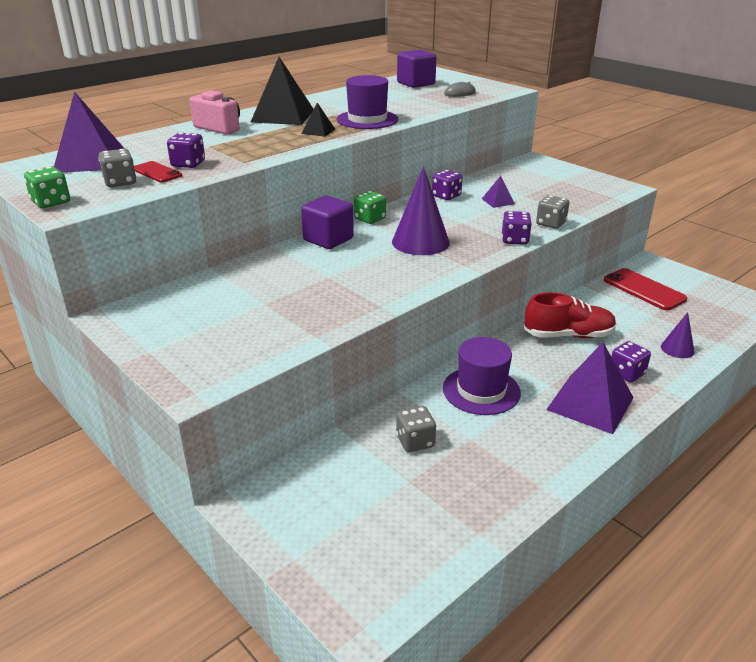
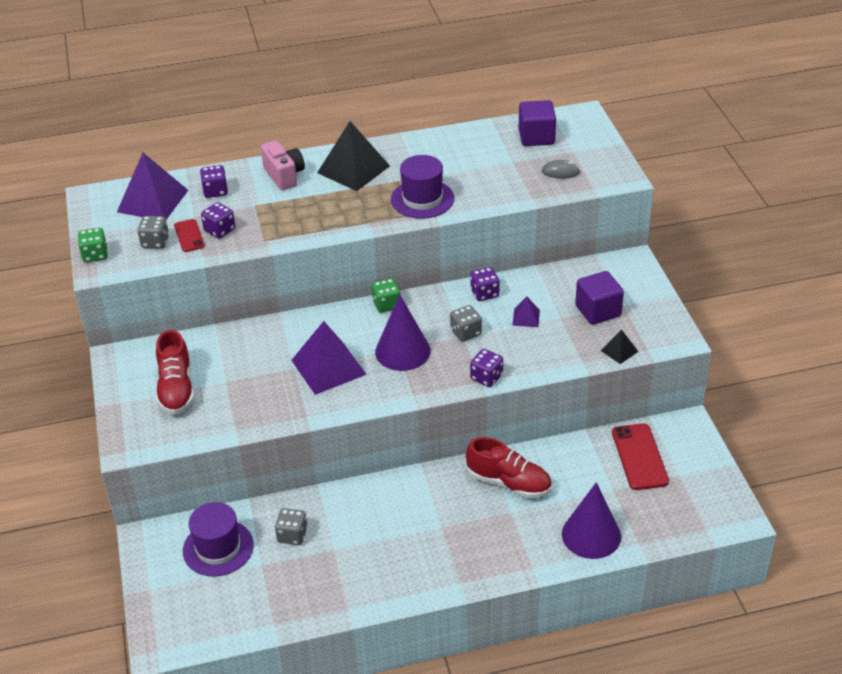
camera: 30 degrees right, 10 degrees up
(211, 323) = (176, 389): none -> red shoe
(318, 131) = (362, 207): black pyramid -> black pyramid (619, 351)
(328, 239) = (329, 321): purple cube -> purple cube (598, 311)
(481, 390) = (381, 510): purple hat -> purple hat (218, 548)
(550, 223) = (542, 367): grey dice -> grey dice (465, 332)
(590, 403) = (455, 557): purple pyramid -> purple pyramid (328, 367)
(626, 373) = (517, 541): purple dice -> purple dice (215, 191)
(677, 349) = (591, 535): purple cone -> purple cone, size x1.86

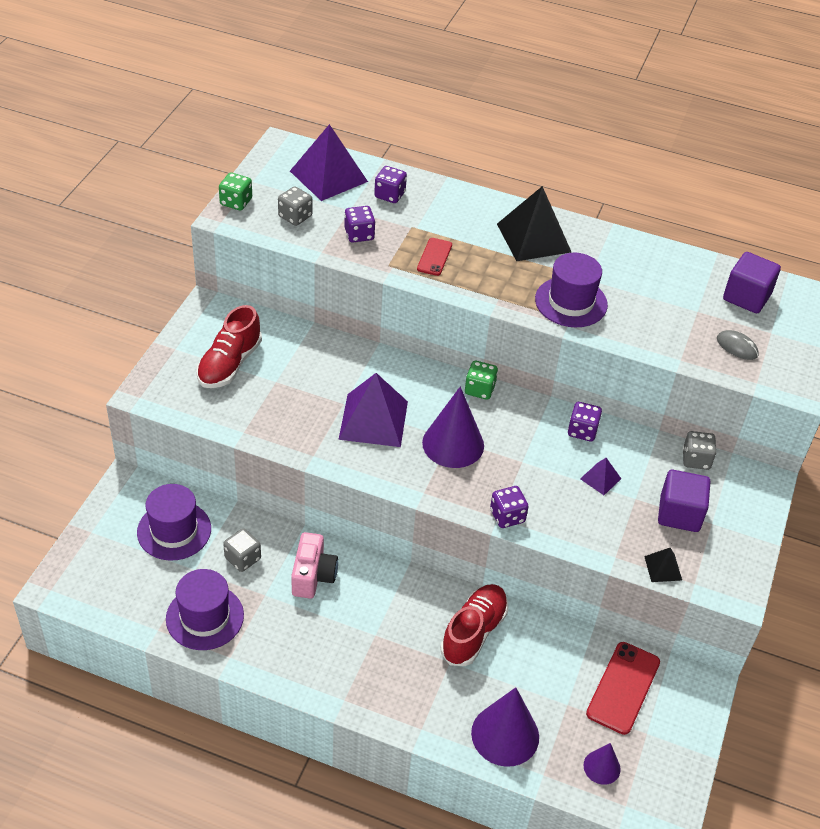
camera: 30 degrees right, 5 degrees up
(189, 236) = (328, 226): red phone -> red phone (434, 257)
(284, 175) = (464, 211): pink camera -> pink camera (313, 576)
(302, 593) = (205, 617): none -> purple hat
(465, 332) = (528, 460): grey dice -> grey dice (696, 459)
(509, 482) = (473, 632): red shoe -> red shoe turned 120 degrees counterclockwise
(671, 515) = (602, 767): none -> purple cone

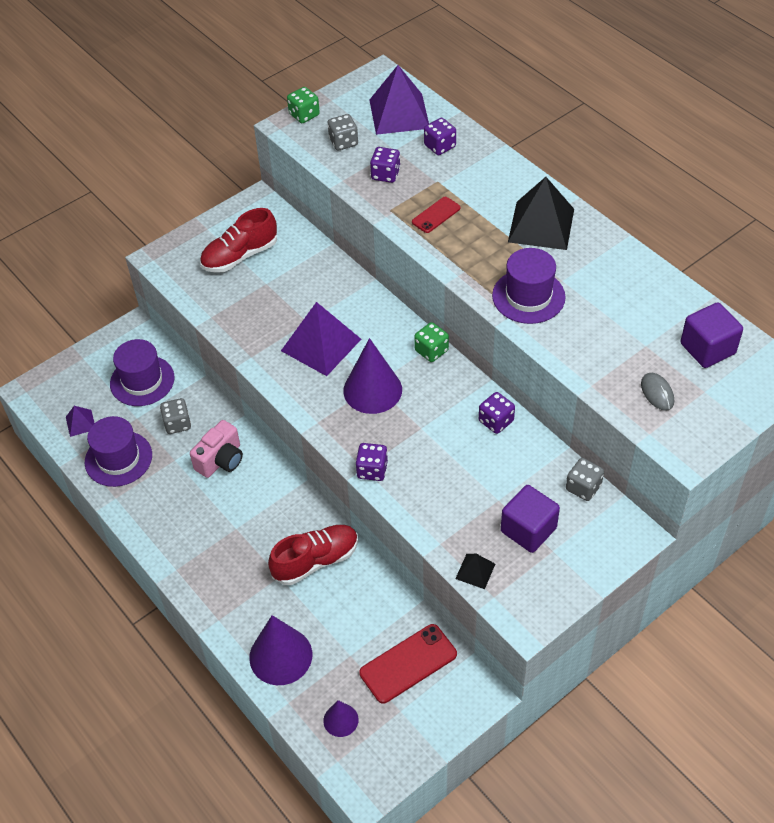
camera: 35 degrees right, 5 degrees up
(600, 478) = (479, 470): purple pyramid -> purple pyramid (80, 423)

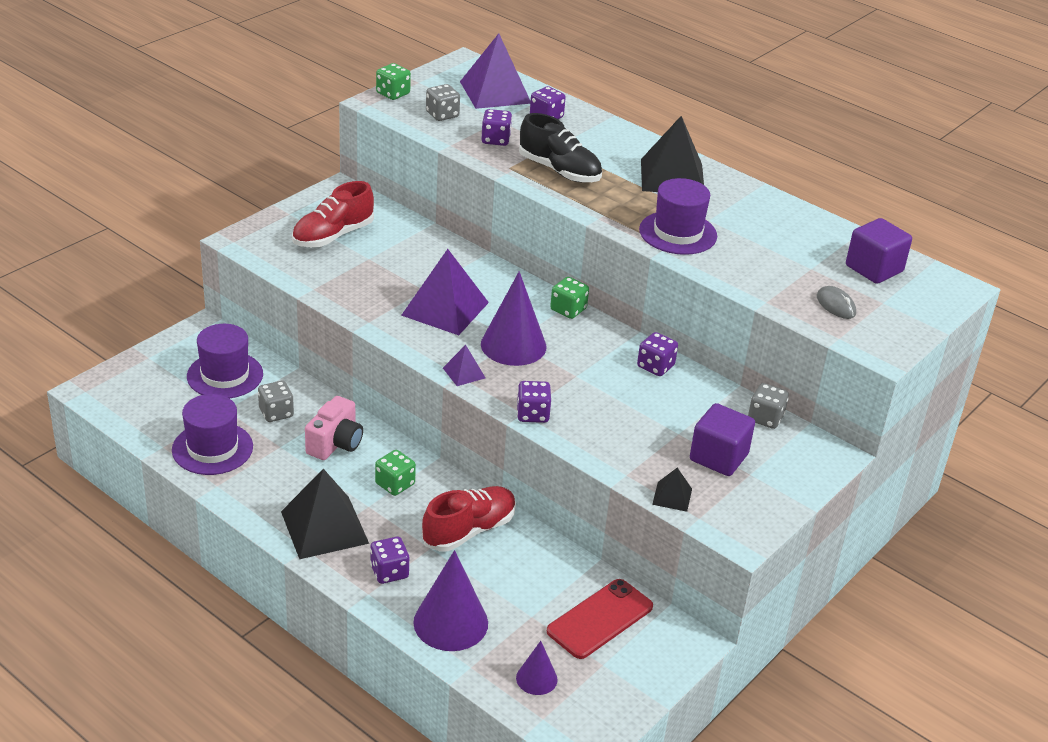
camera: 15 degrees left, 15 degrees down
(80, 423) = (159, 417): purple pyramid -> purple pyramid (464, 373)
(195, 548) = (324, 527): none -> black pyramid
(240, 599) = (389, 572): none -> purple dice
(262, 507) = (395, 484): none -> green dice
(436, 215) = (559, 171): red phone -> black shoe

